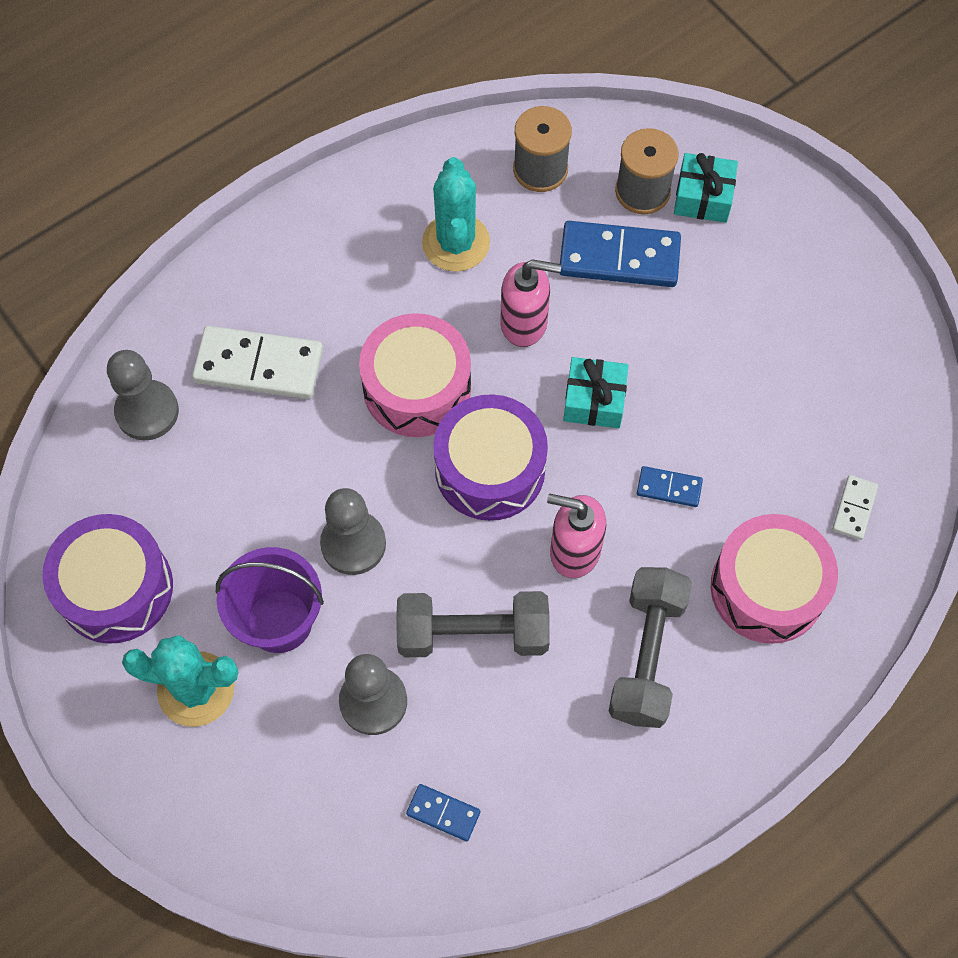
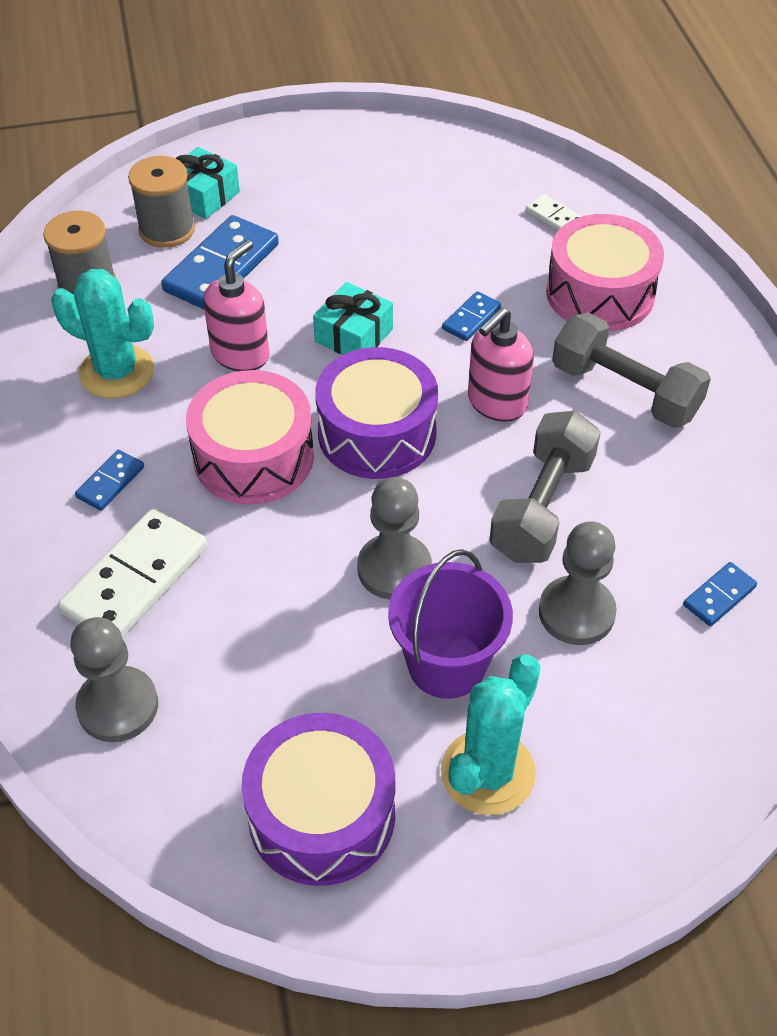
camera: 65 degrees left, 15 degrees down
(341, 299) = (110, 482): none -> blue domino

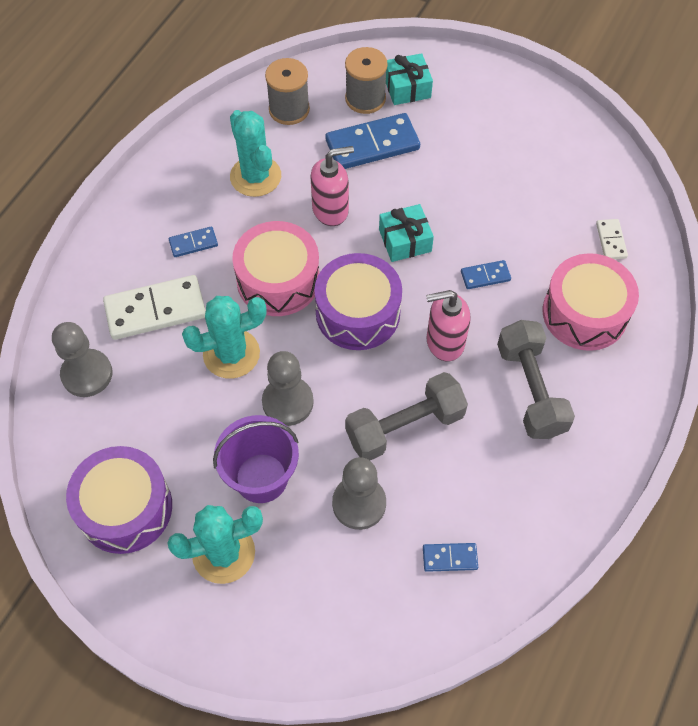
camera: 40 degrees right, 10 degrees up
(277, 564) = (231, 354): none -> turquoise cactus

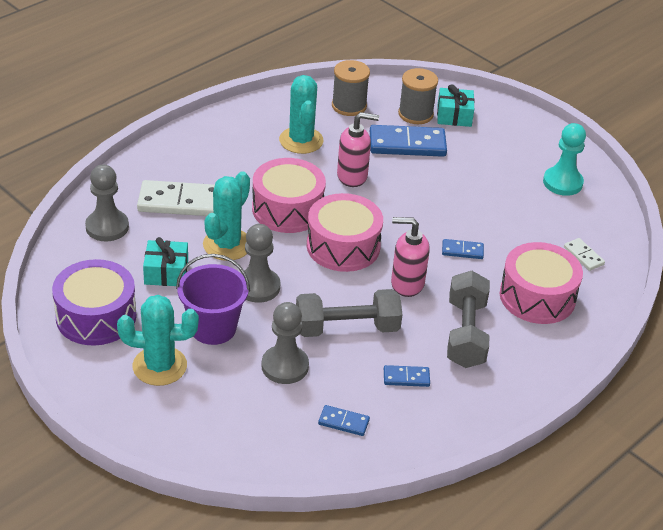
camera: 15 degrees right, 20 degrees down
(193, 243) = (230, 169): blue domino -> blue domino (406, 377)
(231, 354) = (227, 245): turquoise cactus -> turquoise cactus turned 60 degrees counterclockwise
(358, 313) = (343, 246): purple drum -> pink drum
(405, 240) = (405, 211): turquoise gift -> turquoise gift (166, 272)
(553, 146) = (562, 183): none -> turquoise pawn
(611, 240) = (583, 256): white domino -> white domino turned 45 degrees counterclockwise

